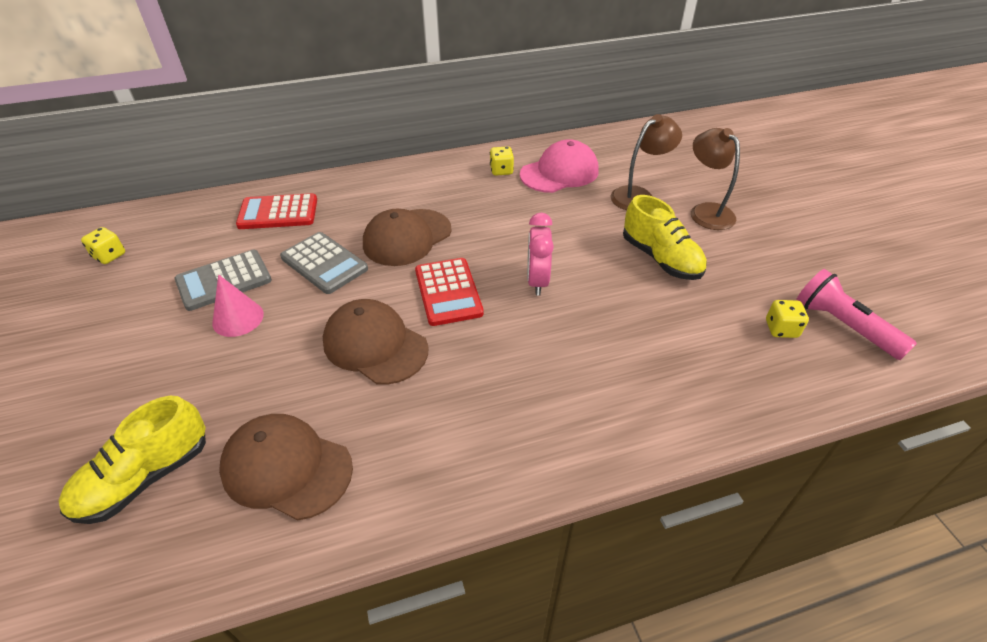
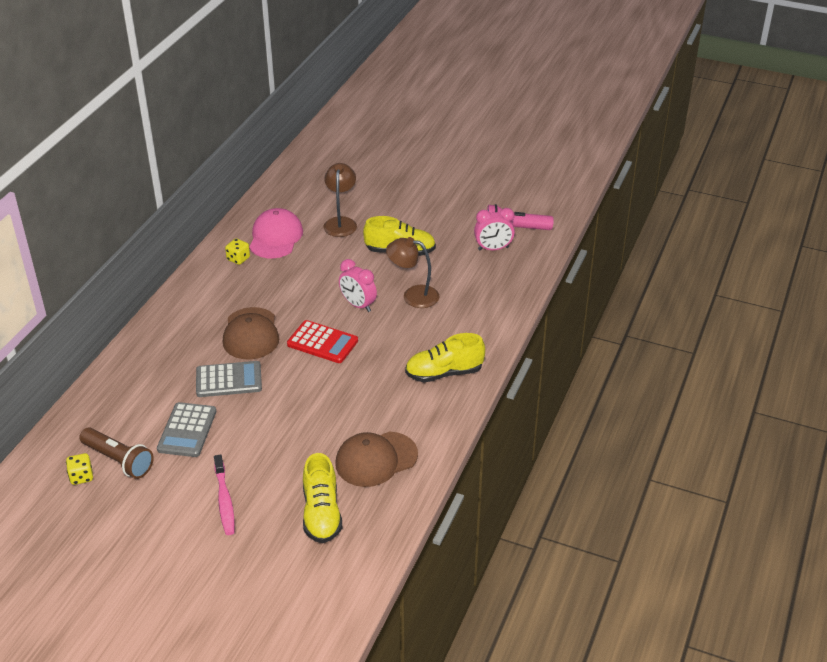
camera: 50 degrees left, 5 degrees down
(125, 373) = (224, 500): none -> pink toothbrush
(148, 264) = (118, 460): none -> brown flashlight
(238, 318) = (234, 437): pink cone -> none
(278, 213) = (142, 378): red calculator -> none
(375, 345) = (329, 391): brown cap -> none
(511, 431) = (444, 373): none -> yellow shoe
(706, 211) = (387, 209): brown lamp -> brown lamp (413, 295)
(781, 329) = (493, 248): yellow dice -> pink clock

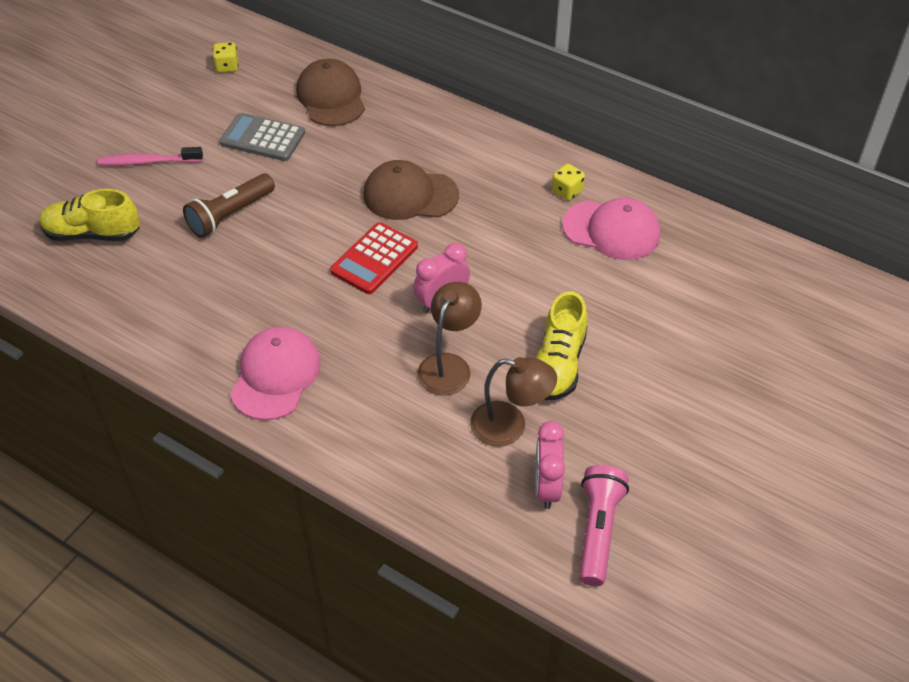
camera: 100 degrees right, 10 degrees up
(118, 460) = (239, 90): brown flashlight -> brown flashlight (230, 215)
(229, 380) = (332, 172): grey calculator -> none
(341, 222) = (640, 303): brown lamp -> brown lamp (510, 426)
(376, 459) = (151, 287): brown cap -> brown cap (331, 97)
(444, 373) = (275, 375): yellow shoe -> pink cap

